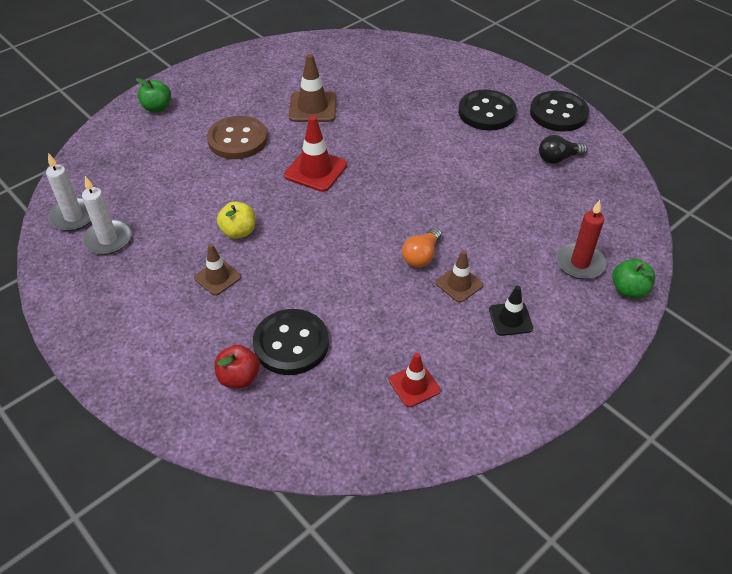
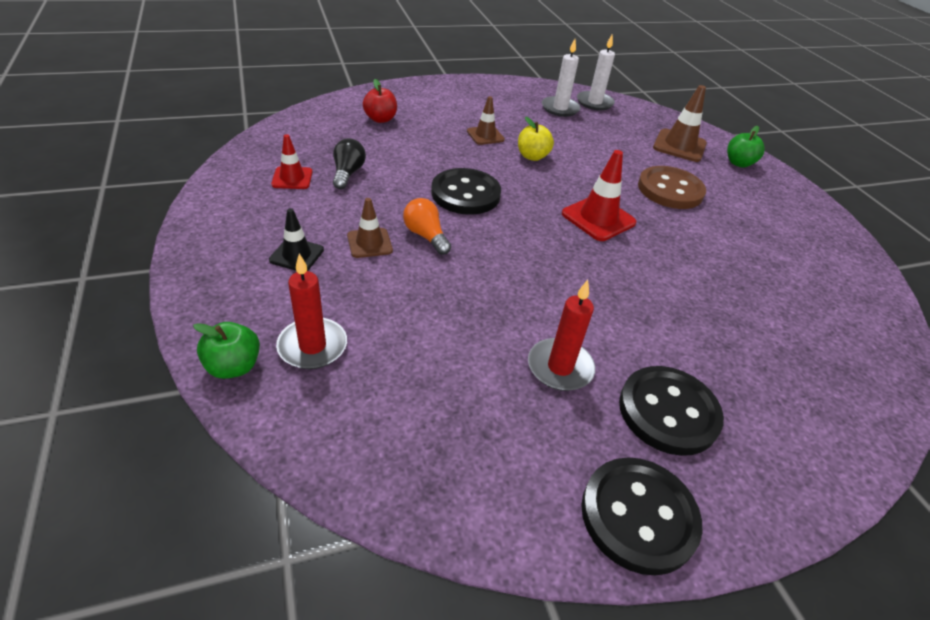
camera: 110 degrees right, 5 degrees down
(291, 344) = (389, 144): black button -> black button (465, 194)
(313, 107) = (719, 252): brown traffic cone -> brown traffic cone (679, 146)
(492, 155) = (560, 367): none -> red candle
(558, 158) = (517, 441): black light bulb -> black light bulb (348, 173)

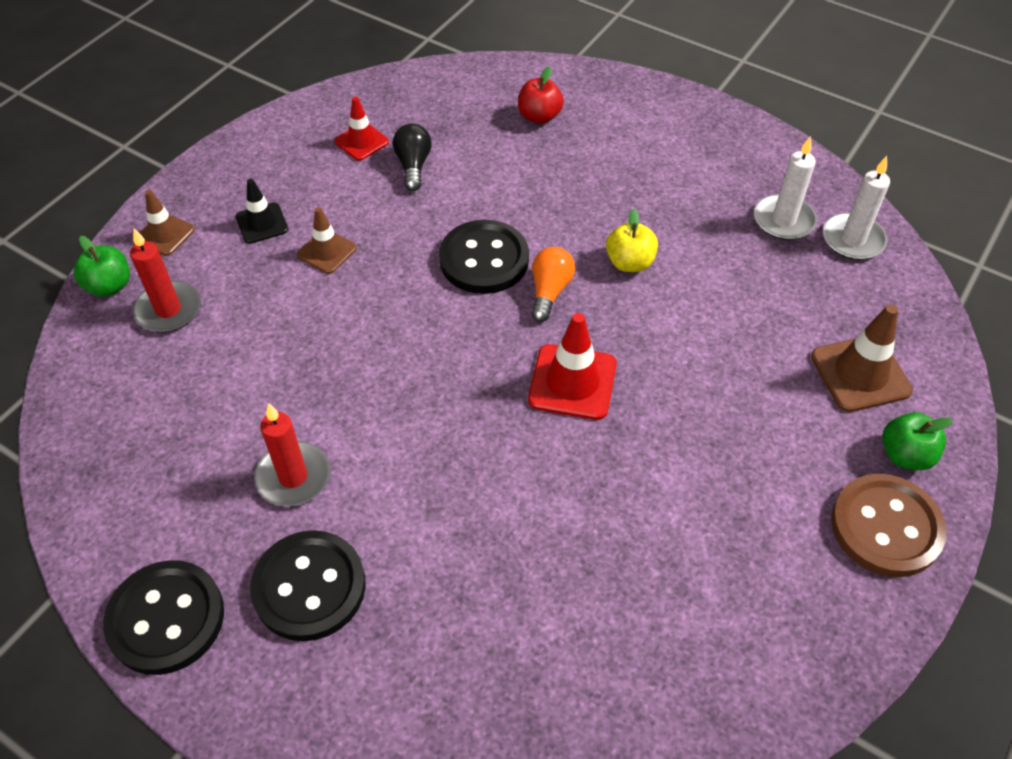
camera: 55 degrees right, 10 degrees up
(348, 173) = (413, 166): black light bulb -> black light bulb turned 60 degrees counterclockwise
(426, 236) = (380, 278): orange light bulb -> orange light bulb (549, 291)
(485, 135) = (620, 203): brown traffic cone -> brown traffic cone (165, 234)
(670, 190) = (725, 415): brown button -> brown button (886, 527)

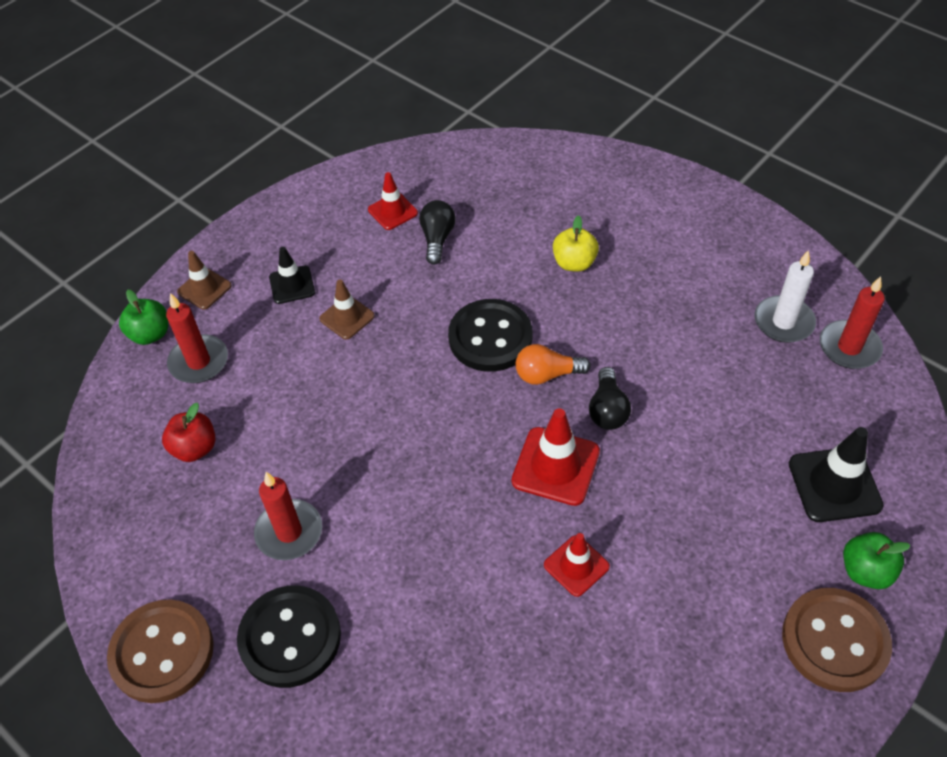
camera: 10 degrees right, 0 degrees up
(166, 619) = (162, 652): black button -> brown button
(539, 116) = (562, 198): red apple -> red apple (195, 448)
(549, 291) = (547, 374): orange light bulb -> orange light bulb turned 120 degrees counterclockwise
(609, 480) = (576, 566): none -> red traffic cone
(618, 321) = (607, 409): none -> black light bulb
(629, 263) = (627, 352): yellow apple -> yellow apple (574, 263)
(853, 240) = (849, 347): white candle -> red candle
(860, 374) = (834, 485): brown traffic cone -> black traffic cone

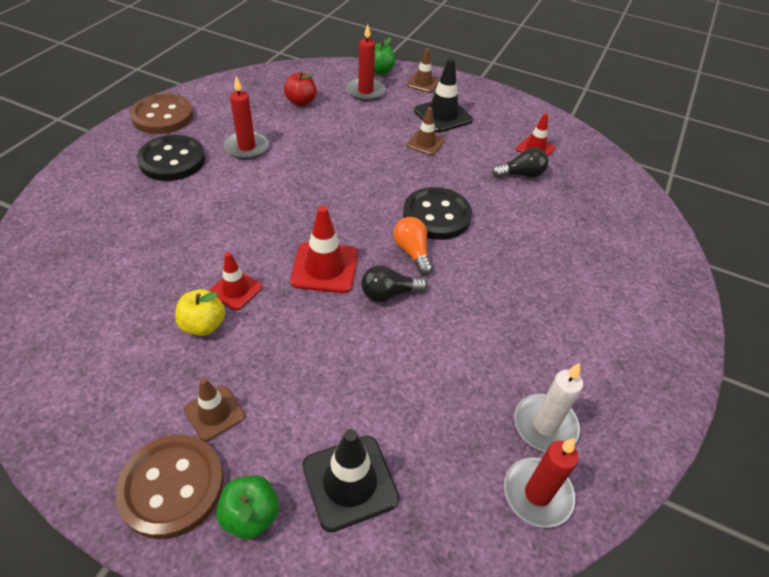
camera: 70 degrees right, 5 degrees down
(292, 285) = (443, 115): black traffic cone -> black traffic cone, size x1.57
(574, 263) = (539, 256): yellow apple -> yellow apple (203, 325)
(751, 598) = (214, 413): none -> brown traffic cone

